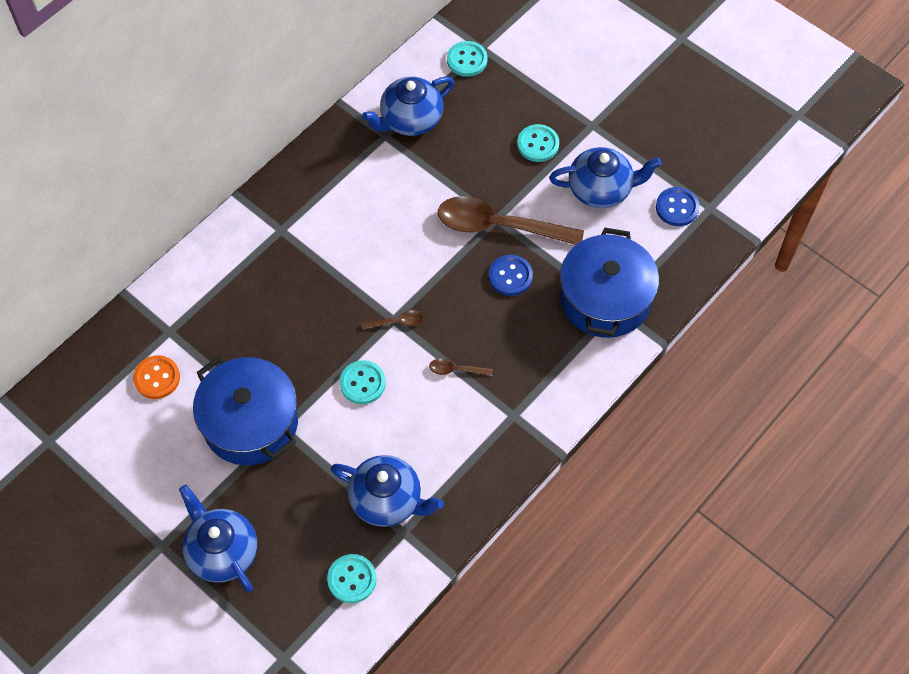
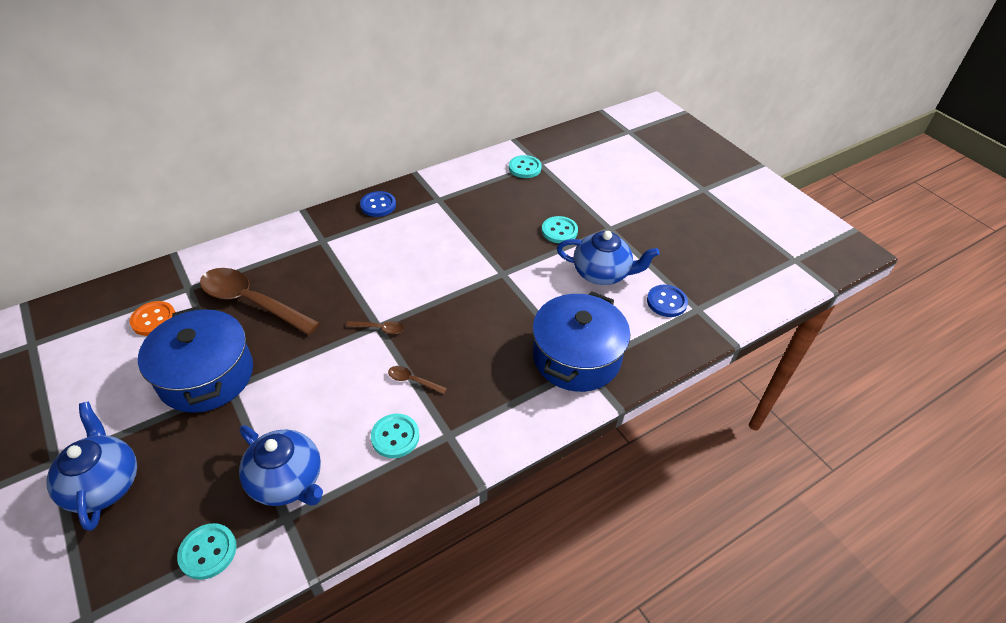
camera: 15 degrees right, 15 degrees down
(362, 383) = (323, 369): turquoise button -> turquoise button (395, 437)
(410, 120) = (463, 194): blue teapot -> none
(499, 226) = (502, 279): brown spoon -> brown spoon (251, 302)
(510, 276) = (496, 318): blue button -> blue button (378, 205)

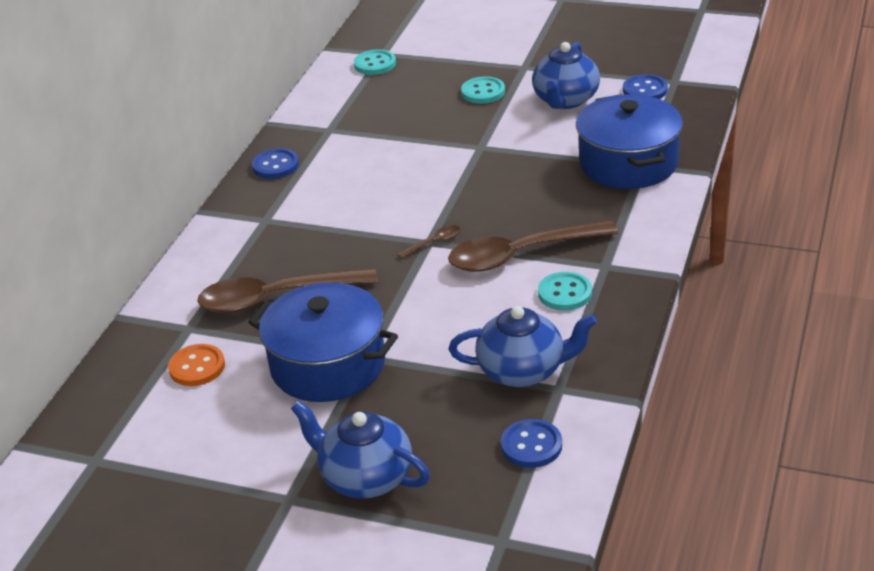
camera: 35 degrees left, 10 degrees down
(208, 552) = (531, 445): turquoise button -> blue button
(413, 381) = (521, 255): brown spoon -> brown spoon, size x2.43
(602, 273) = (565, 100): blue teapot -> blue teapot turned 135 degrees clockwise

